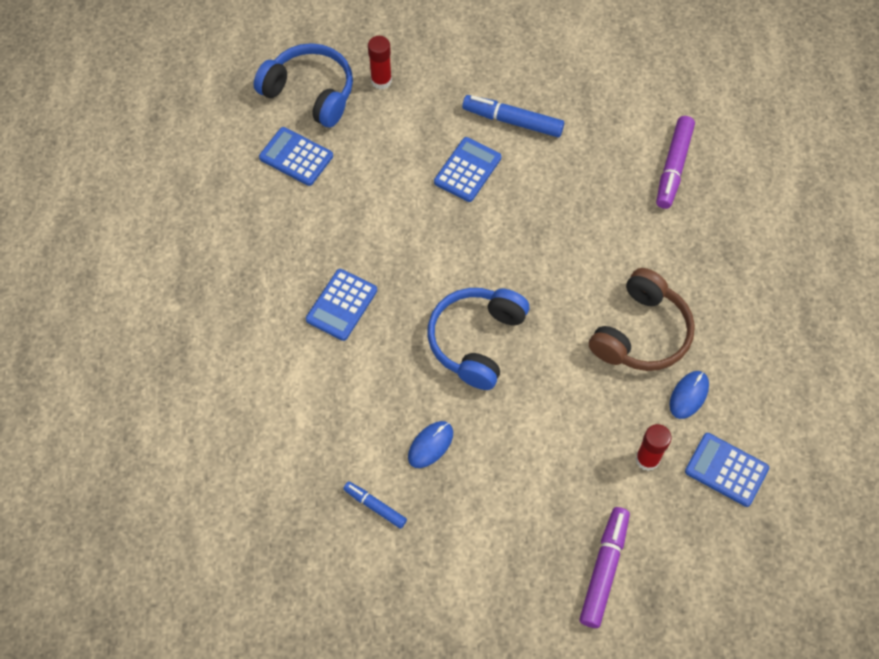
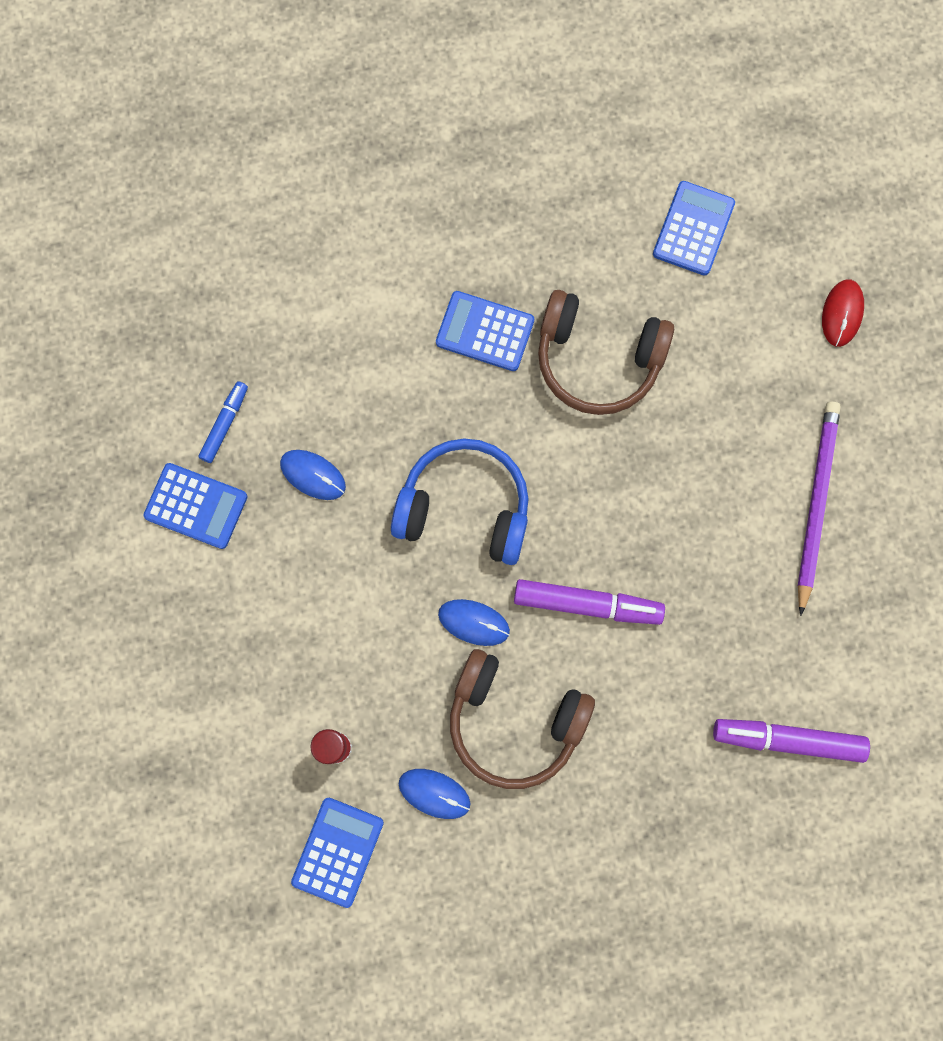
camera: 80 degrees right, 15 degrees up
(310, 92) = (800, 224): blue headphones -> none
(381, 81) = (842, 314): red glue stick -> red mouse
(381, 234) = (598, 359): none -> brown headphones
(467, 170) = (721, 455): blue calculator -> blue calculator (196, 506)
(512, 121) = (815, 503): blue marker -> purple pencil
(564, 348) = (474, 622): none -> blue mouse
(604, 569) = (185, 709): purple marker -> purple marker (587, 604)

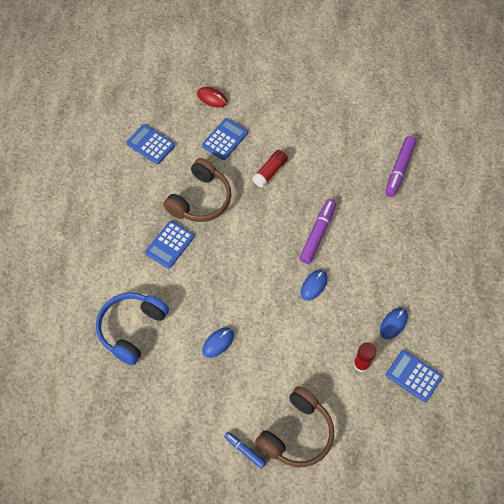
camera: 75 degrees left, 15 degrees down
(196, 506) = (217, 406): blue calculator -> blue calculator (225, 139)
(225, 424) = (177, 380): blue marker -> blue marker (244, 450)
(465, 507) = (256, 275): blue headphones -> blue headphones (132, 329)
(514, 721) = (366, 279): brown headphones -> brown headphones (297, 433)
(701, 476) = (270, 172): none -> red glue stick
(815, 503) = (295, 131): purple pencil -> none

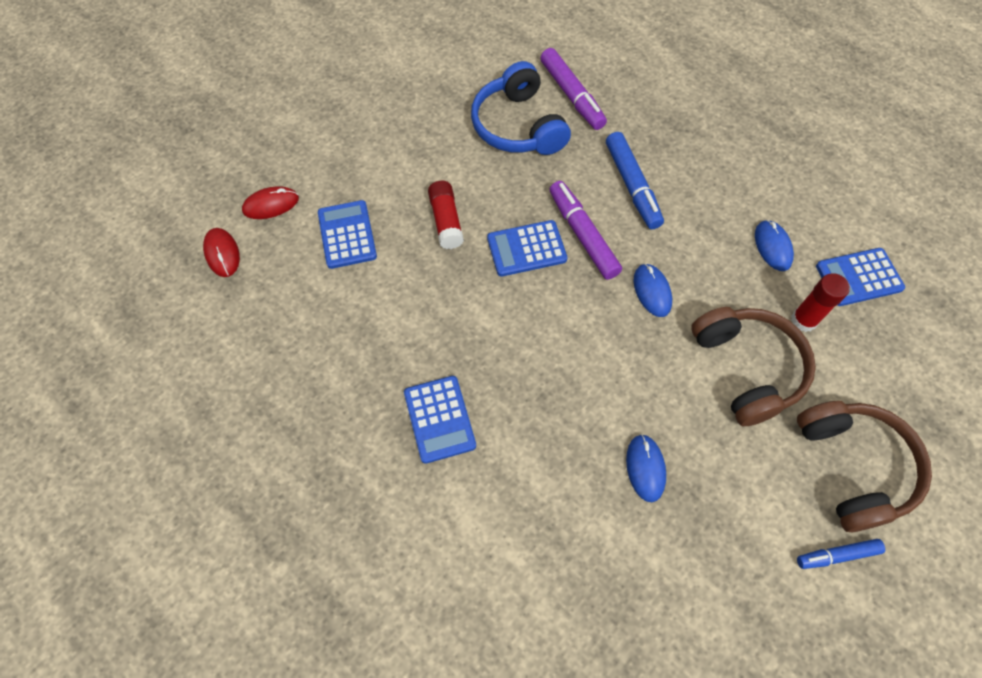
camera: 50 degrees left, 0 degrees up
(132, 329) = (529, 574): blue headphones -> blue headphones (518, 126)
(151, 144) = (259, 327): blue calculator -> blue calculator (526, 249)
(171, 101) = (222, 253): none -> red mouse
(200, 199) = (407, 329): brown headphones -> brown headphones (747, 368)
(368, 235) = (632, 186): none -> blue marker

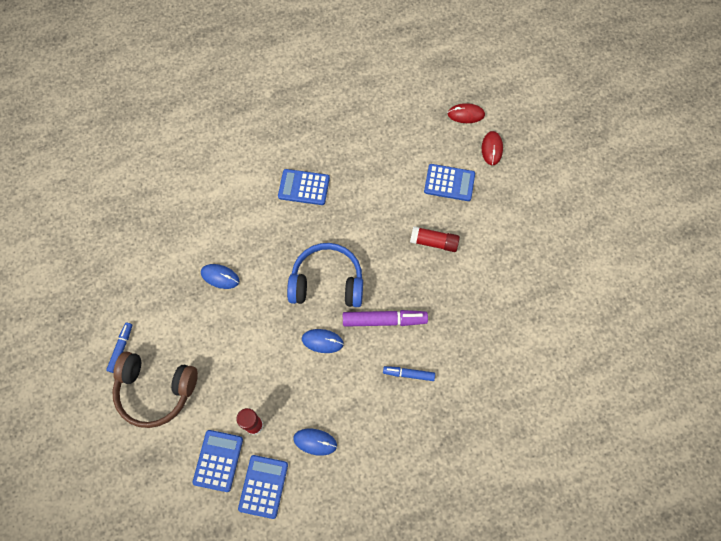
camera: 115 degrees right, 5 degrees up
(518, 126) = (496, 322): blue headphones -> blue headphones (327, 282)
(526, 249) = (390, 281): blue calculator -> blue calculator (218, 460)
(571, 95) = (510, 375): purple marker -> none
(632, 186) = (408, 374): blue marker -> blue marker, size x0.60
(747, 368) = (243, 368): brown headphones -> none

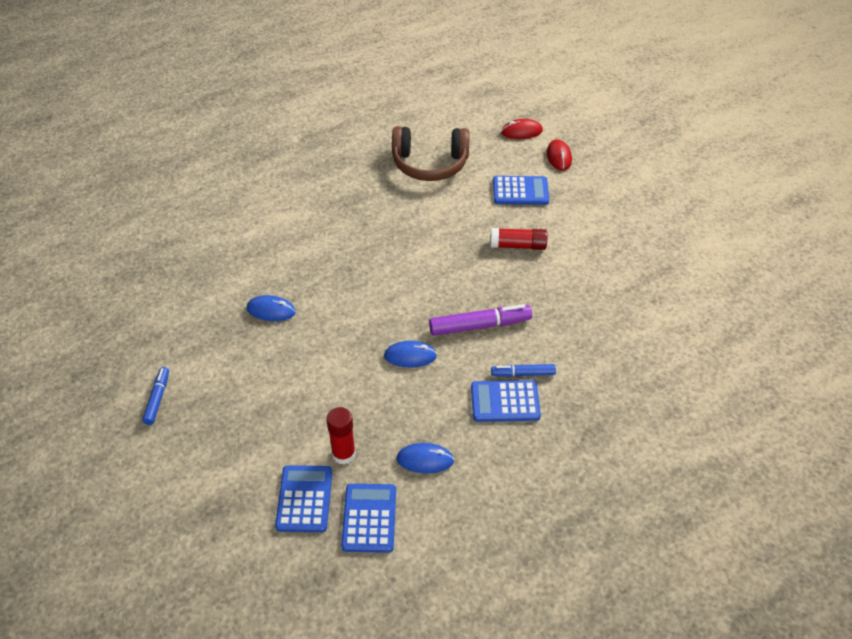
camera: 10 degrees left, 20 degrees down
(155, 391) = (209, 436): brown headphones -> brown headphones (430, 164)
(304, 187) = (354, 215): blue calculator -> blue calculator (505, 402)
(327, 282) = (402, 298): blue headphones -> none

